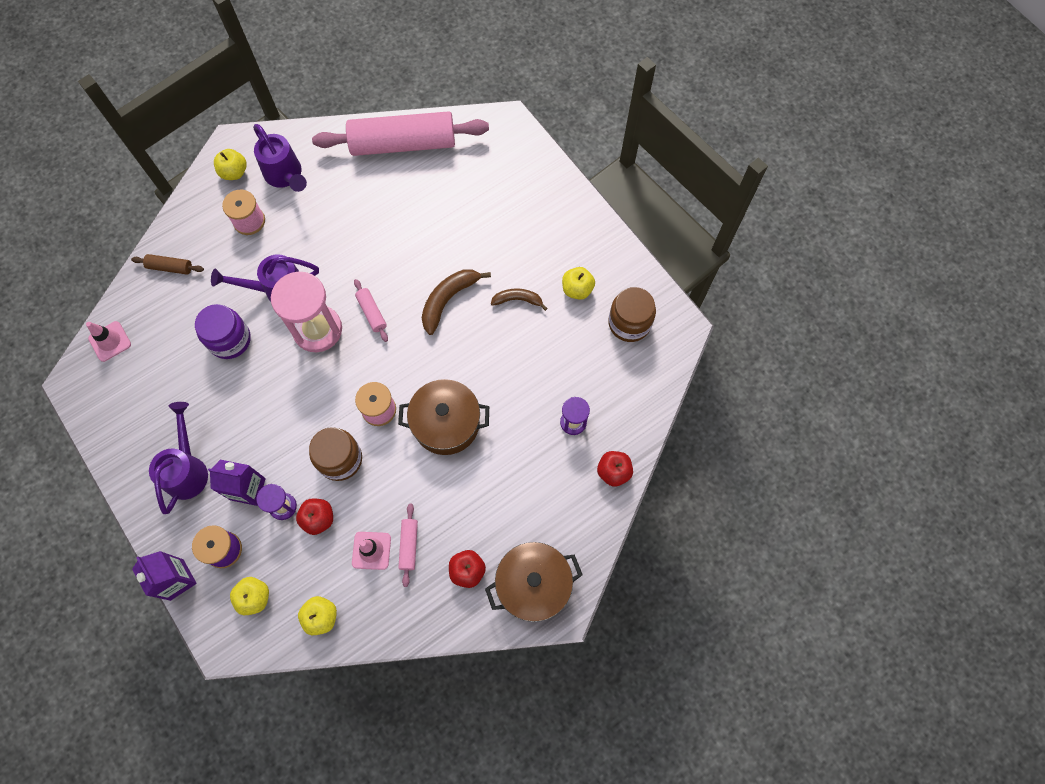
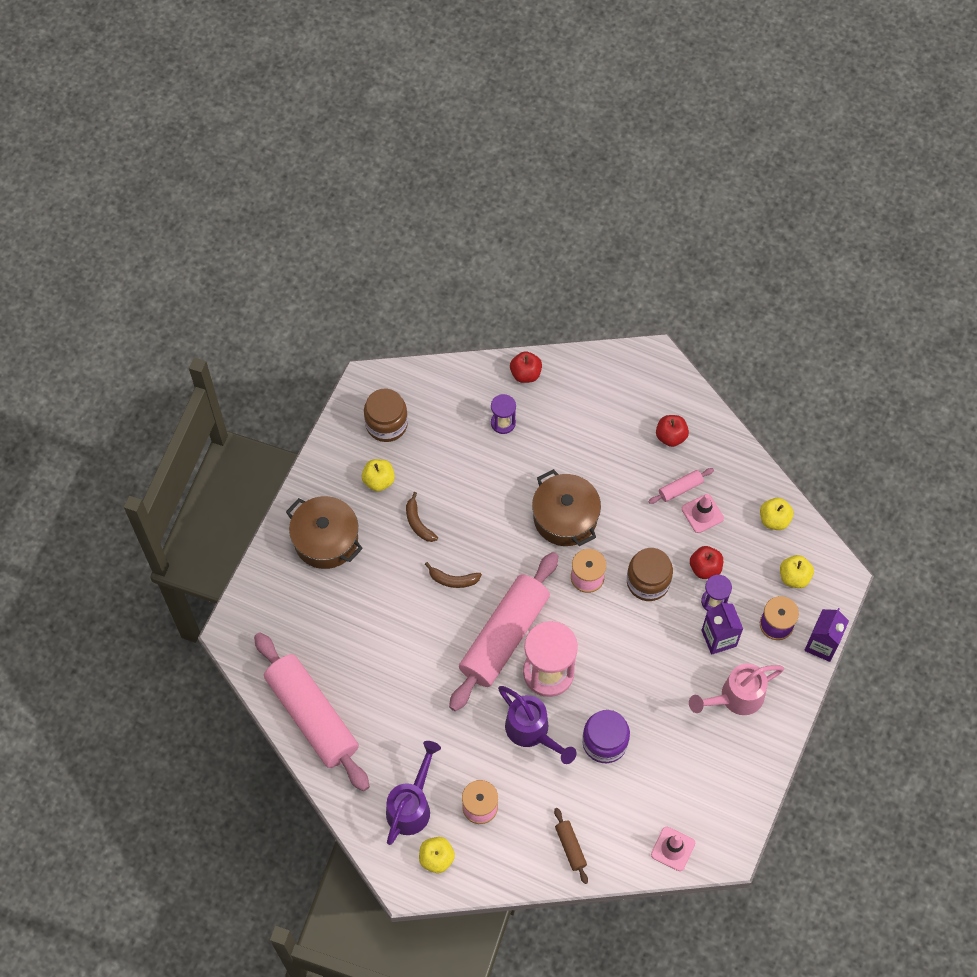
camera: 120 degrees left, 5 degrees down
(187, 469) = (735, 697): purple watering can -> pink watering can
(372, 313) = (504, 636): pink rolling pin -> pink rolling pin, size x2.49
(448, 300) = (453, 580): brown banana -> brown banana, size x0.63
(533, 585) = (650, 385): brown pot -> brown pot (326, 540)

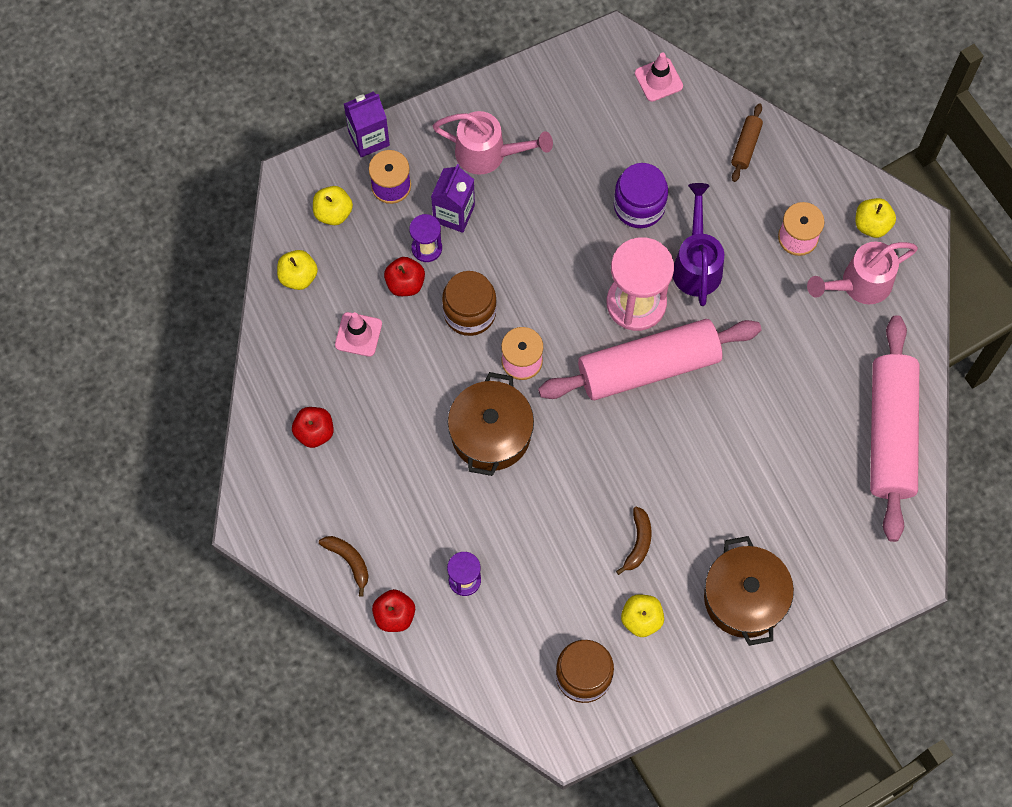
camera: 140 degrees left, 5 degrees up
(411, 805) = (859, 284): purple watering can -> pink watering can
(453, 580) = (651, 458): brown banana -> brown banana (349, 561)
(680, 488) = (355, 374): pink rolling pin -> none

